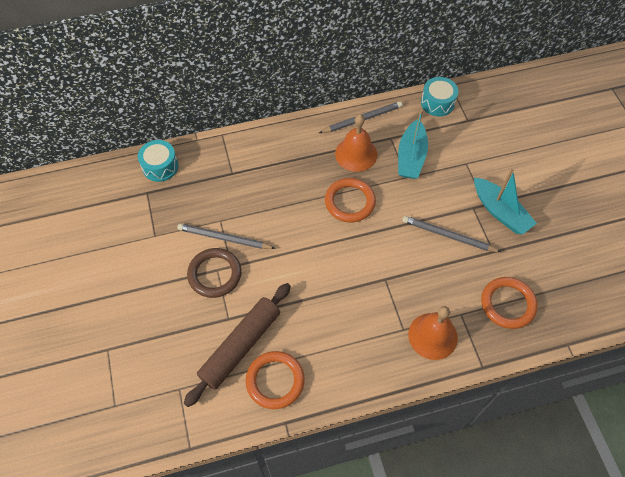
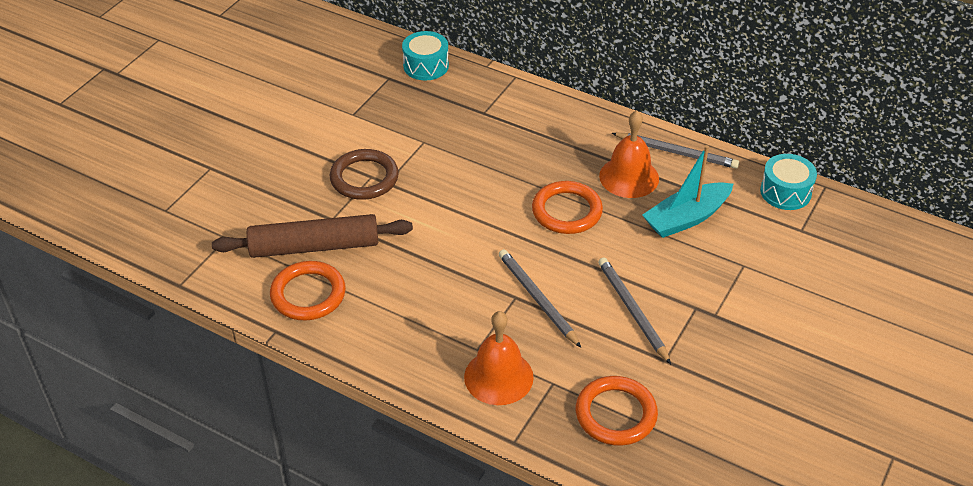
camera: 45 degrees right, 15 degrees down
(224, 238) = (408, 157): grey pencil -> grey pencil (537, 299)
(500, 212) = (722, 333): turquoise boat -> none

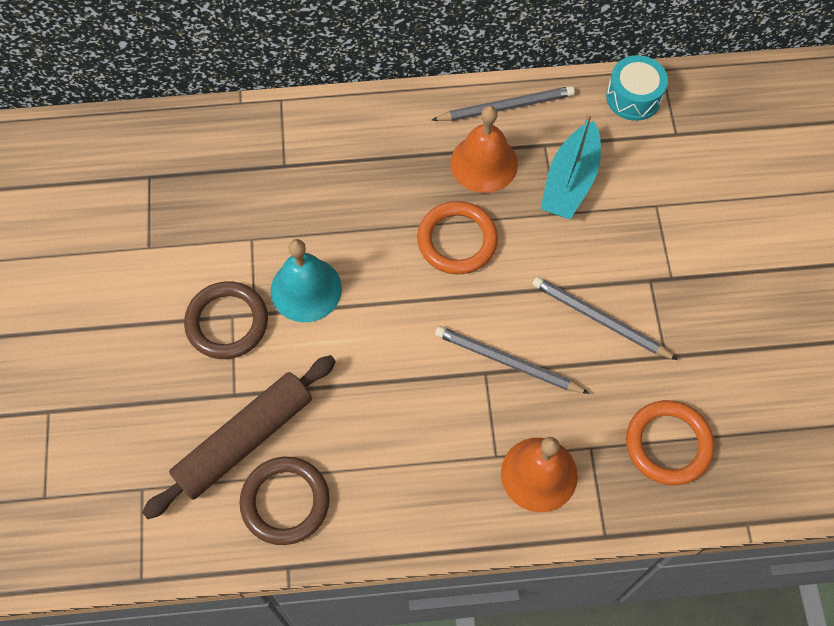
camera: 35 degrees left, 20 degrees up
(308, 294) = (285, 502): orange ring -> brown ring
(426, 66) = (176, 138): turquoise drum -> none
(433, 186) = (306, 289): none -> turquoise bell

